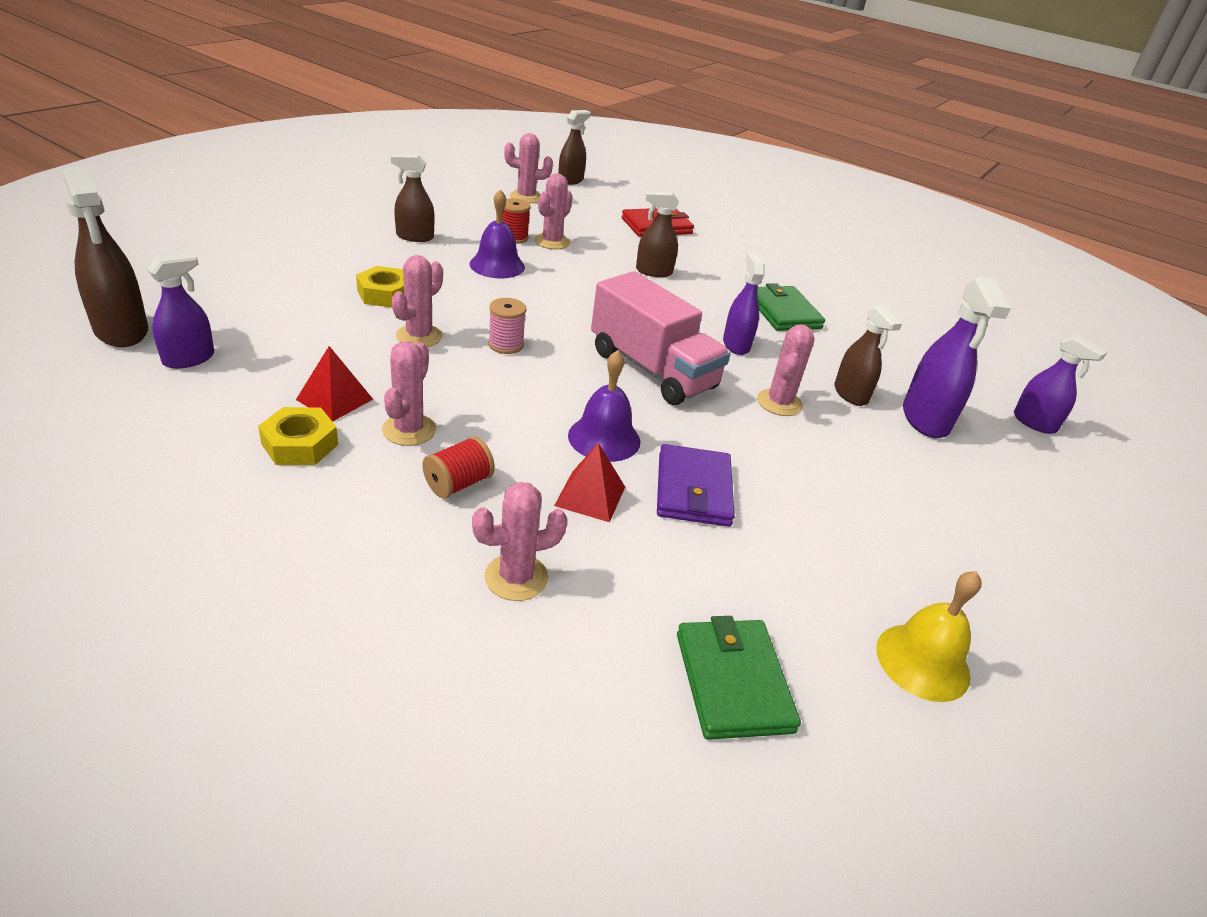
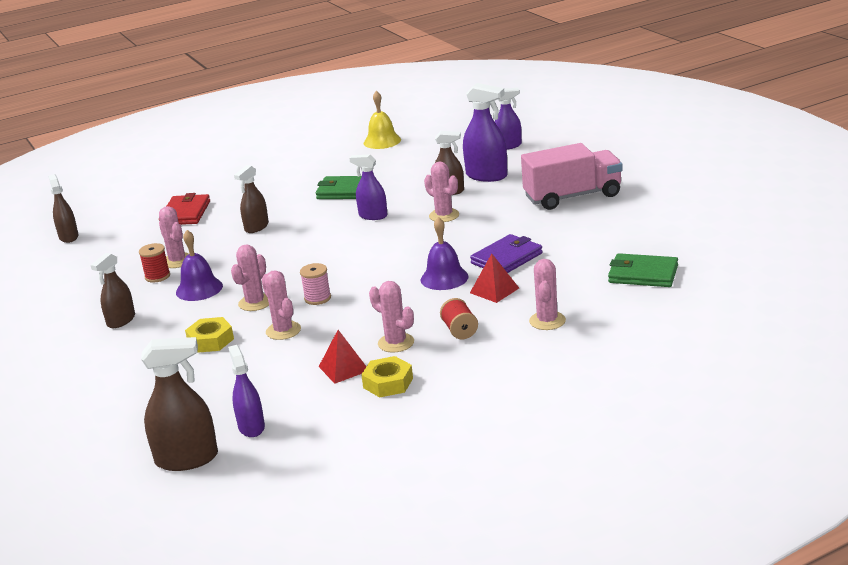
camera: 55 degrees left, 10 degrees down
(526, 197) = (85, 262): pink cactus -> pink cactus (255, 303)
(652, 370) = (383, 250): pink truck -> pink truck (573, 196)
(693, 490) = (507, 258): purple wallet -> purple wallet turned 75 degrees counterclockwise
(923, 661) = (653, 226): yellow bell -> yellow bell (382, 141)

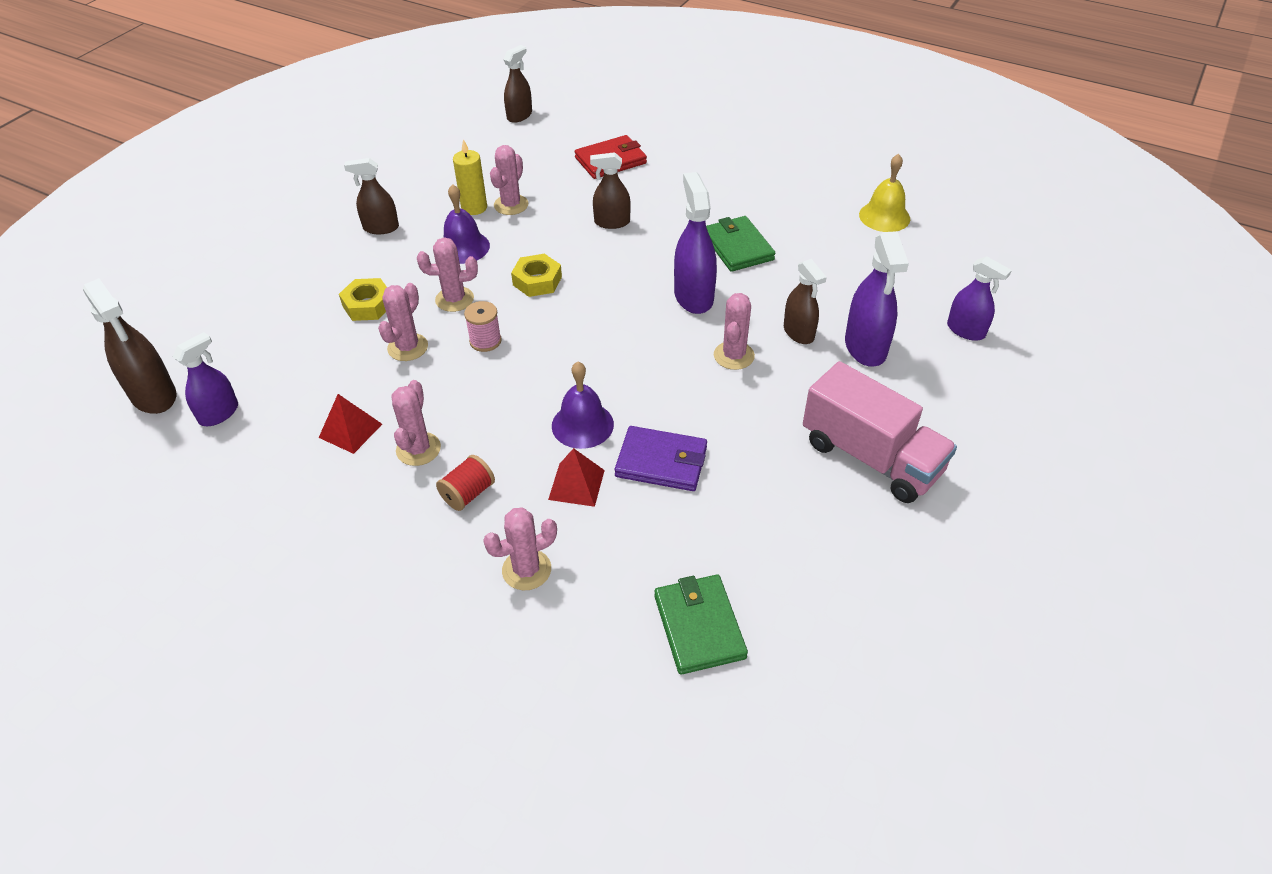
camera: 55 degrees right, 20 degrees up
(157, 276) = (474, 208): red spool -> yellow candle
(373, 216) = (693, 296): purple spray bottle -> purple spray bottle, size x1.52
(388, 383) = (333, 481): yellow nut -> yellow nut (537, 281)

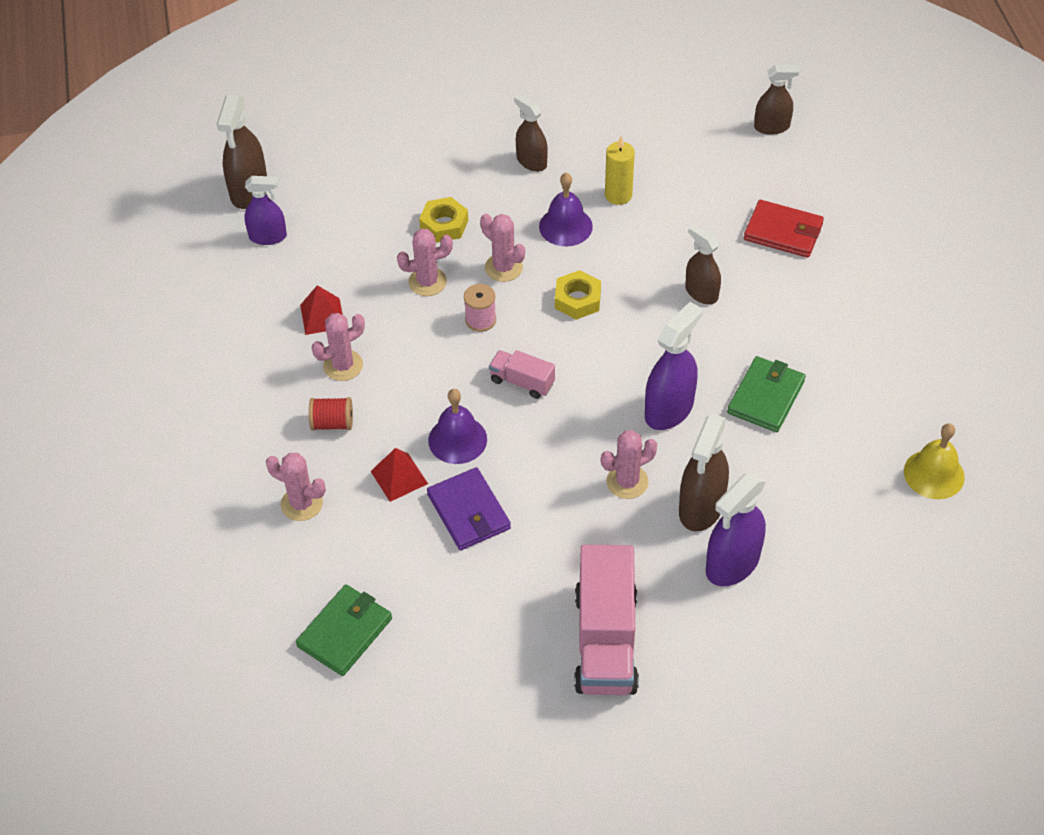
camera: 50 degrees right, 5 degrees up
(511, 205) = (648, 214): pink cactus -> none
(573, 354) = (522, 382): none -> pink truck
(798, 332) = (701, 507): brown spray bottle -> brown spray bottle, size x1.52
(966, 330) = (833, 624): purple spray bottle -> none

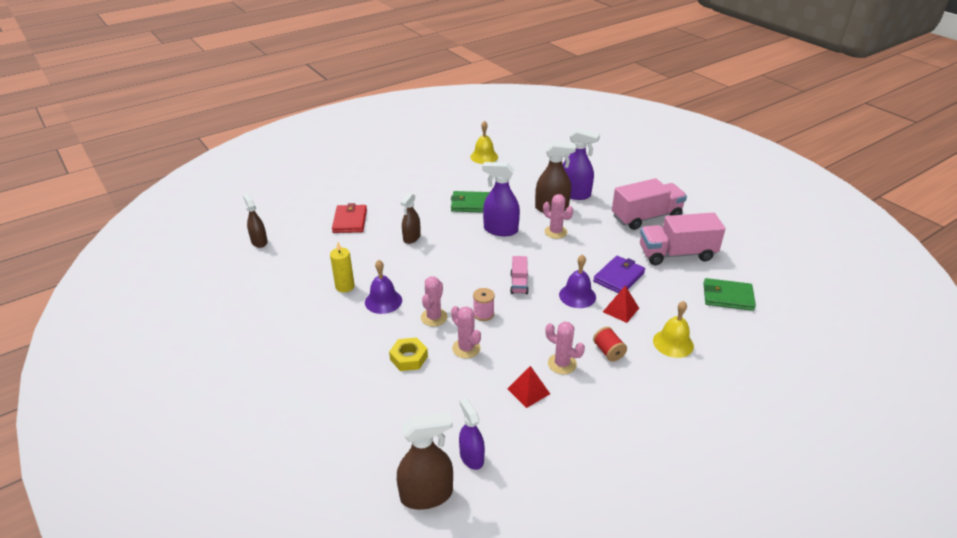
camera: 115 degrees left, 15 degrees down
(302, 504) = (673, 343): pink cactus -> yellow bell
(481, 625) = (676, 254): none -> pink truck
(531, 161) = (327, 334): brown spray bottle -> none
(577, 300) = (443, 280): yellow nut -> none

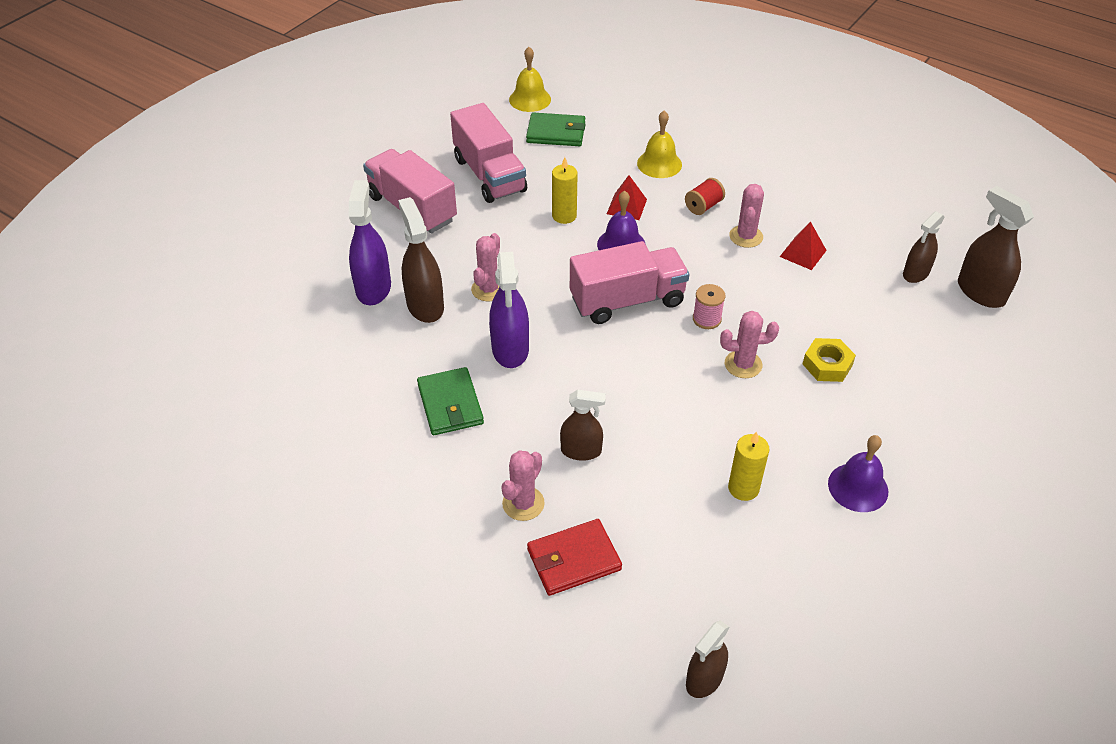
camera: 110 degrees left, 10 degrees up
(383, 301) = (745, 429): purple bell -> purple bell (858, 487)
(466, 348) = (776, 318): pink cactus -> pink cactus (523, 503)
(471, 457) = (915, 273): purple spray bottle -> brown spray bottle
(484, 156) = (274, 433): yellow bell -> yellow bell (530, 99)
(519, 283) = (627, 301): pink truck -> pink truck, size x1.99
(619, 277) = (564, 216): purple wallet -> yellow candle
(727, 297) = (556, 133): green wallet -> green wallet turned 75 degrees counterclockwise

